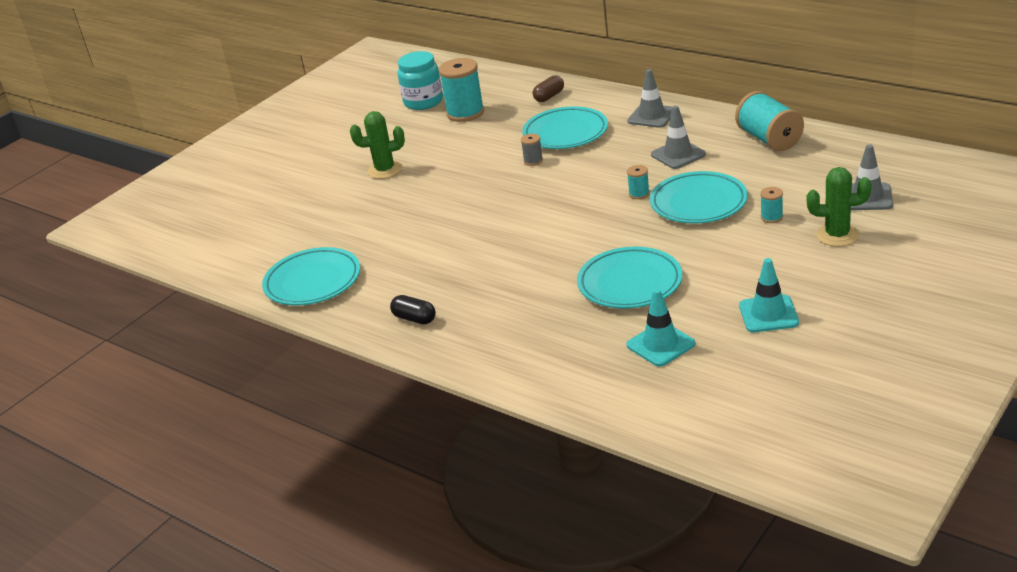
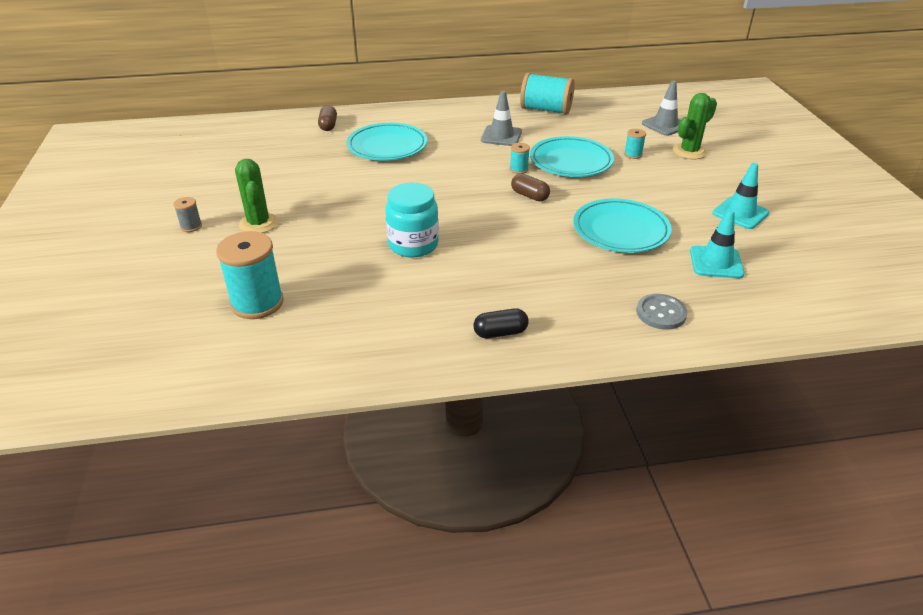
camera: 50 degrees left, 5 degrees up
(313, 282) = (341, 347): turquoise plate -> none
(385, 170) = (258, 223): green cactus -> green cactus turned 60 degrees counterclockwise
(423, 102) = (209, 159): turquoise jar -> turquoise jar (413, 245)
(465, 113) = (268, 157): turquoise spool -> turquoise spool (257, 303)
(533, 161) = (393, 173): grey spool -> grey spool (191, 226)
(543, 360) = (661, 313): none -> grey button
(607, 222) = (529, 196): none -> brown capsule
(652, 116) = (437, 117): grey traffic cone -> none

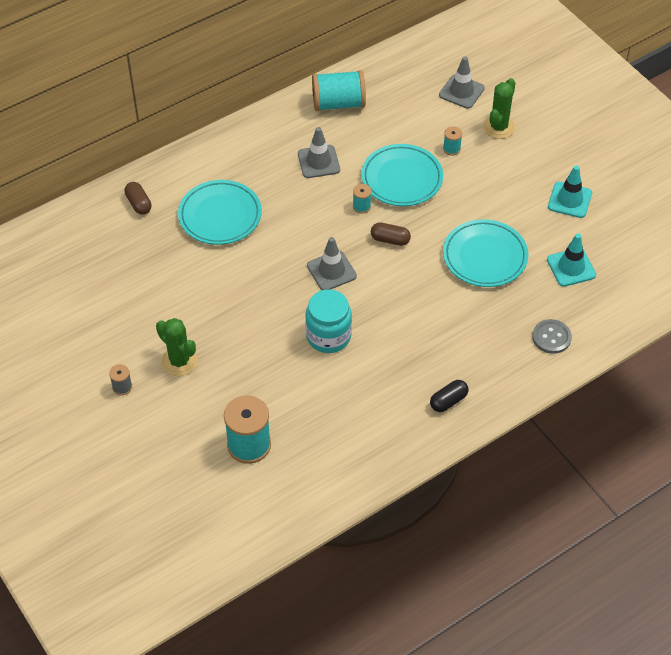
camera: 25 degrees left, 15 degrees up
(455, 202) = (331, 271): none -> grey traffic cone

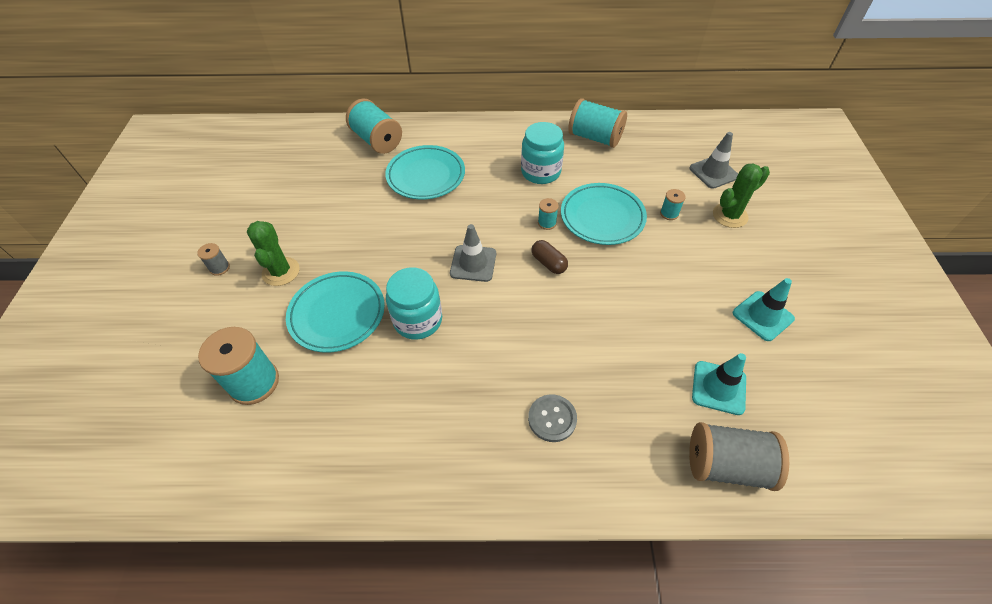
camera: 35 degrees right, 0 degrees up
(138, 204) = (377, 140): brown capsule -> turquoise spool
(318, 162) = (541, 172): grey traffic cone -> turquoise jar
(448, 401) = (472, 460): black capsule -> none
(485, 257) = (629, 326): turquoise plate -> turquoise plate (337, 314)
(551, 337) = (642, 456): grey button -> grey button (552, 419)
(604, 313) = (727, 465): none -> grey spool

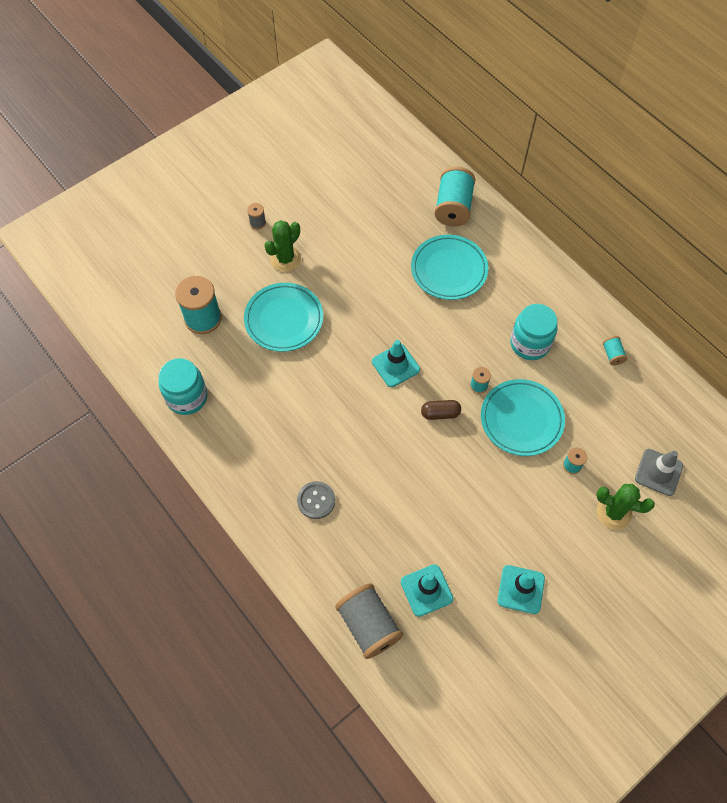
camera: 50 degrees right, 10 degrees up
(418, 320) = (320, 369): turquoise jar -> turquoise jar (187, 397)
(473, 263) = (395, 365): grey traffic cone -> turquoise traffic cone
(548, 263) = (440, 413): brown capsule -> brown capsule turned 75 degrees clockwise
(594, 137) = (612, 354): turquoise spool -> turquoise spool, size x0.47

